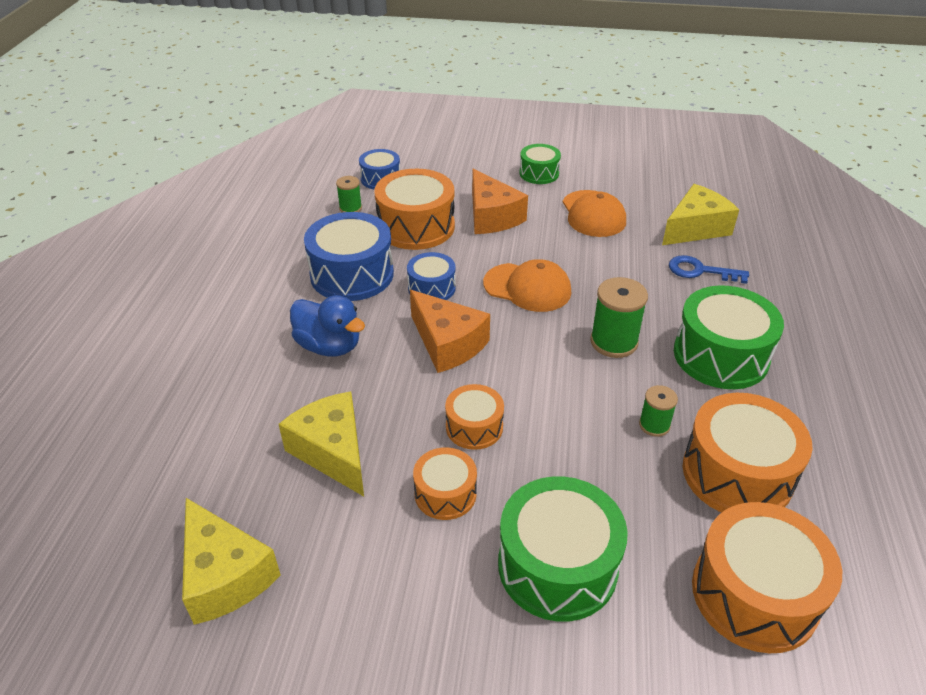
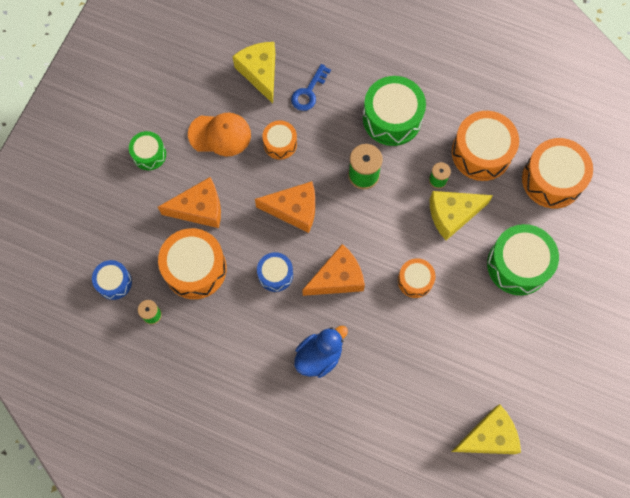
camera: 75 degrees left, 30 degrees up
(332, 451) = (414, 367): yellow cheese -> yellow cheese (452, 215)
(352, 274) = (243, 328): blue drum -> none
(445, 493) = (460, 309): orange drum -> orange drum (280, 144)
(527, 288) = (294, 210): orange cap -> orange cheese

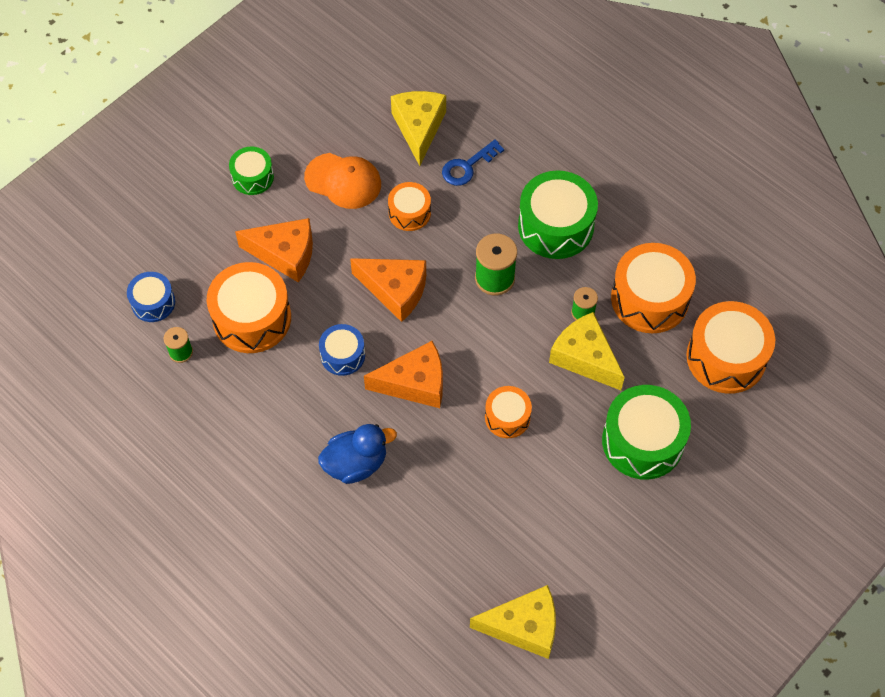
camera: 20 degrees right, 10 degrees down
(452, 215) = (584, 357): yellow cheese -> yellow cheese turned 45 degrees clockwise

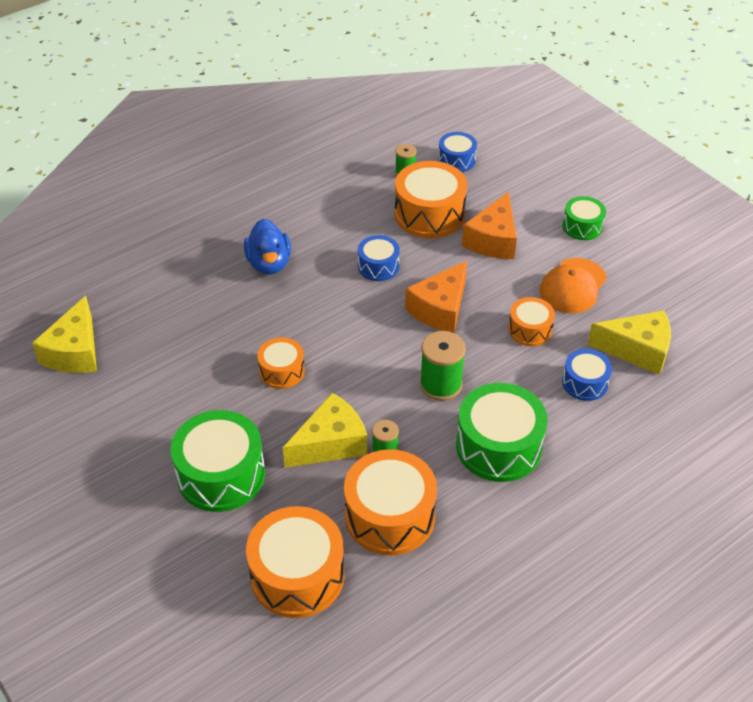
camera: 100 degrees right, 15 degrees down
(415, 383) = (336, 310): orange cheese -> none
(467, 166) = (584, 383): blue key -> blue drum

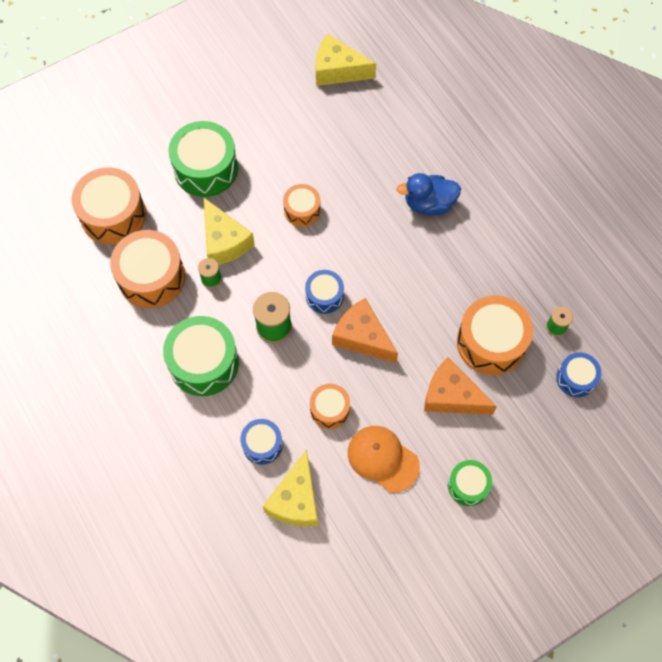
camera: 95 degrees right, 20 degrees up
(378, 266) = (420, 291): blue drum -> blue drum (324, 296)

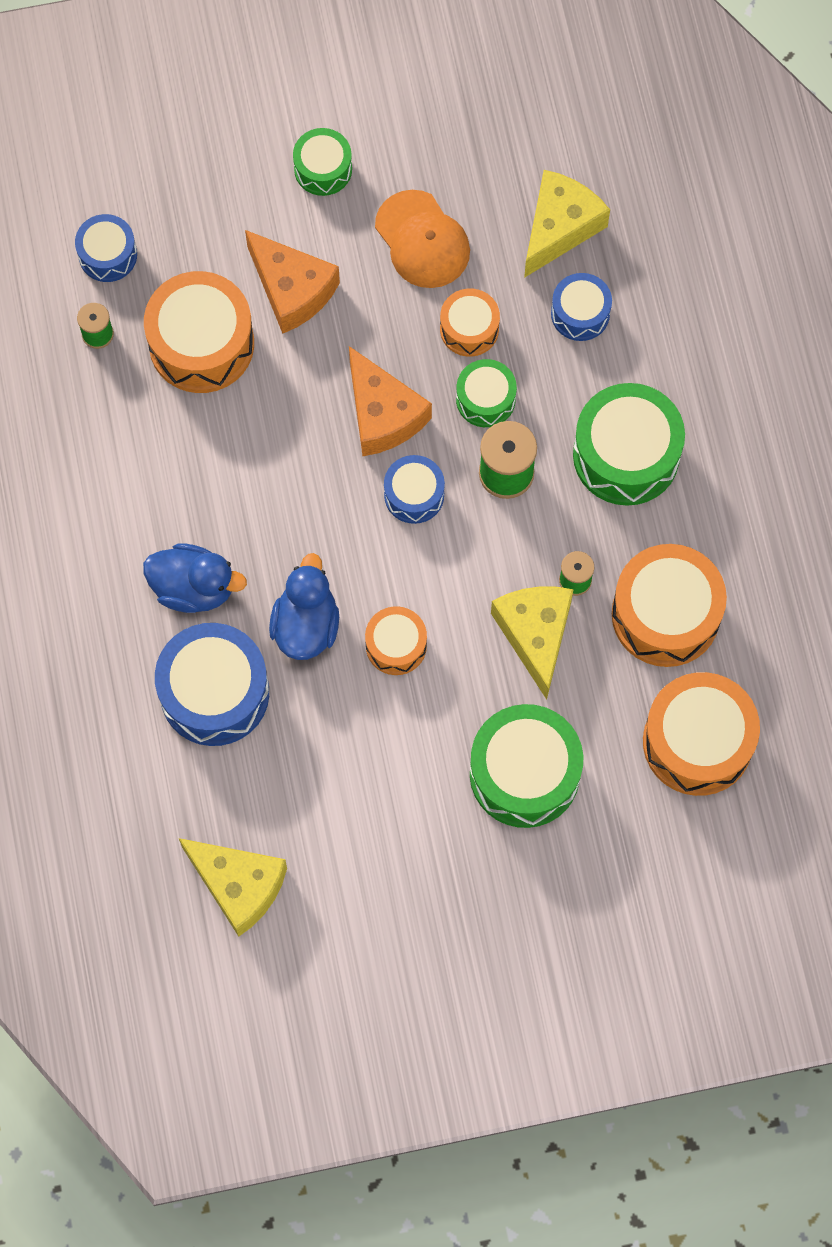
camera: 160 degrees left, 5 degrees up
(303, 368) = (485, 399): none -> green drum
(357, 204) = (306, 625): none -> blue duck
(392, 154) = (214, 693): none -> blue drum

